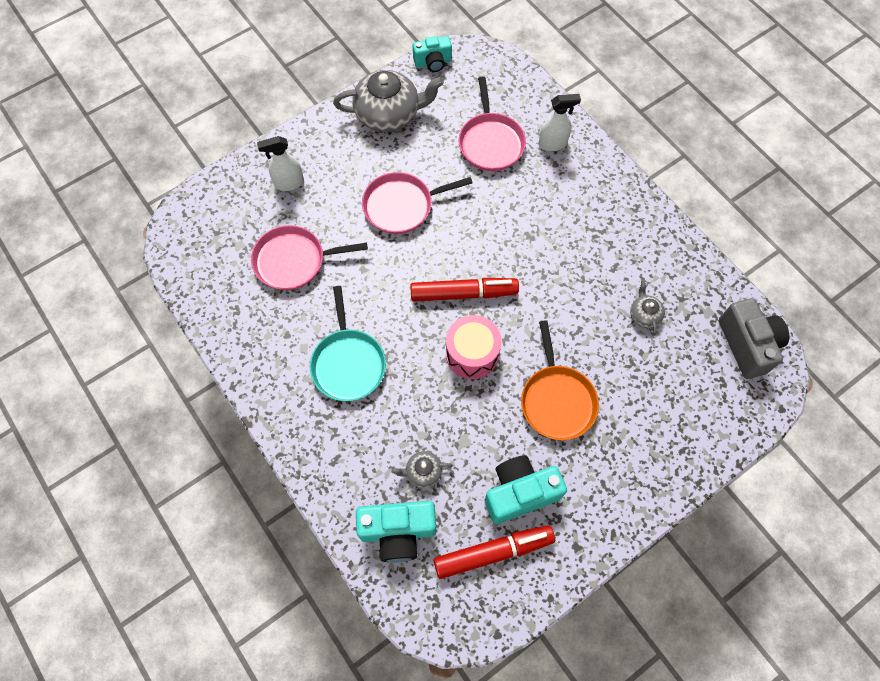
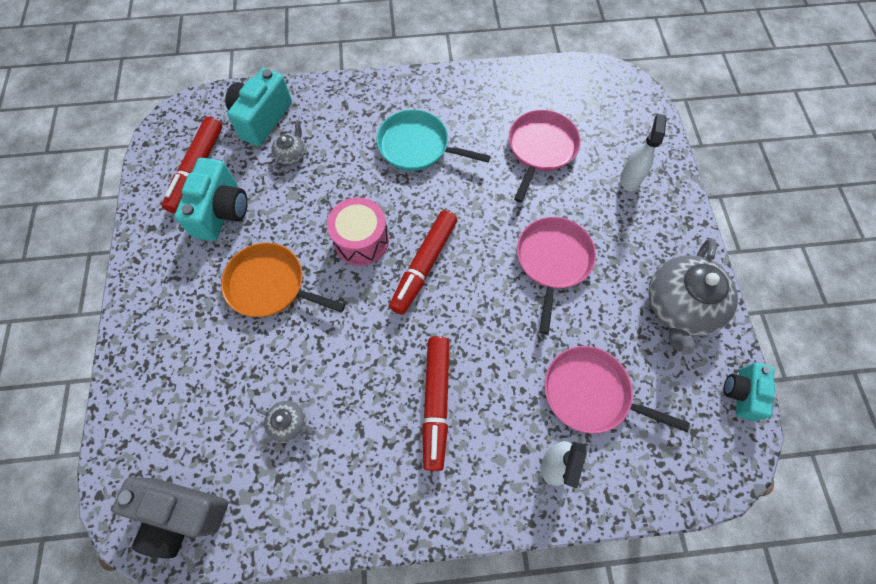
camera: 120 degrees right, 0 degrees up
(562, 230) = (436, 402): none -> red marker

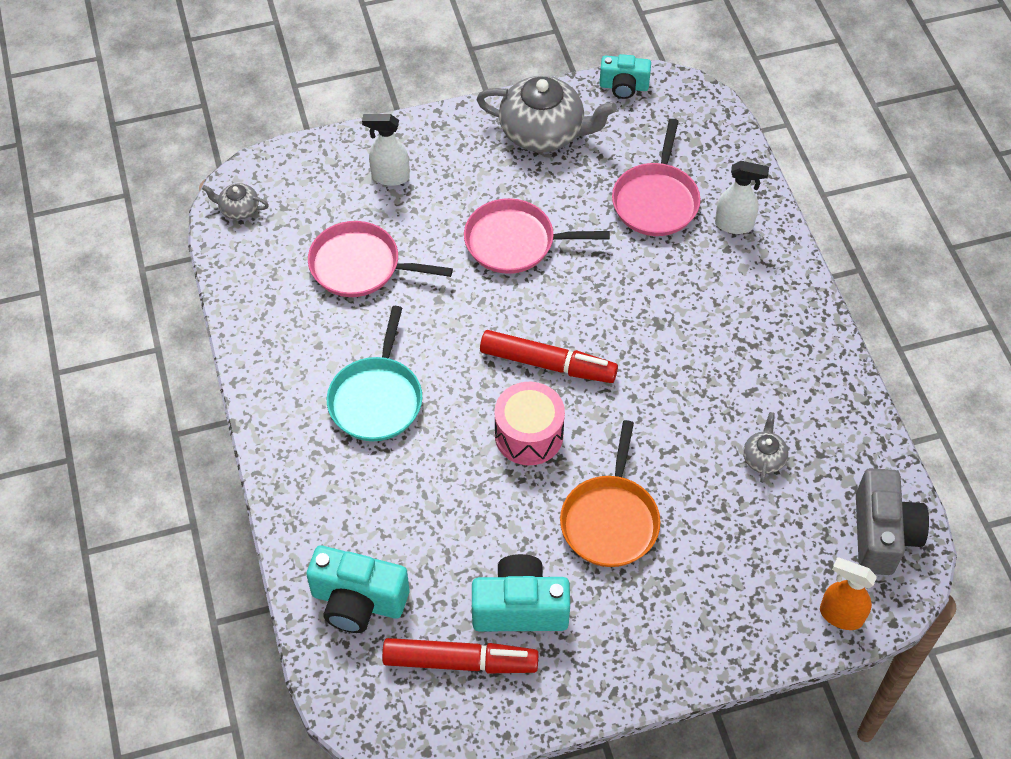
camera: 100 degrees left, 10 degrees down
(124, 449) = (840, 615): none -> orange spray bottle
(291, 155) = (414, 546): grey teapot -> grey teapot (238, 209)
(436, 402) = (703, 328): red marker -> none

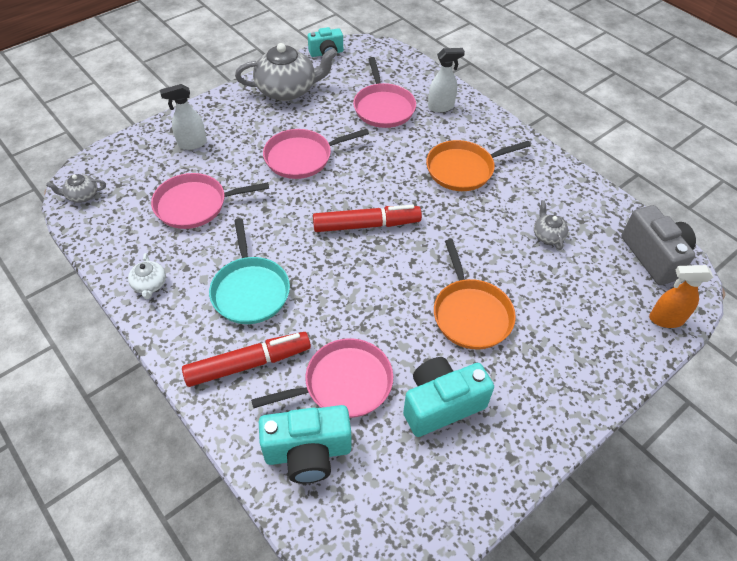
camera: 25 degrees left, 5 degrees down
(272, 352) = (150, 285): none -> white teapot
(427, 544) = (343, 384): none -> pink pan
(460, 661) = (417, 468): red marker -> red marker (248, 364)
(529, 435) = (379, 276): pink drum -> none
(710, 329) = (463, 169): none -> orange pan

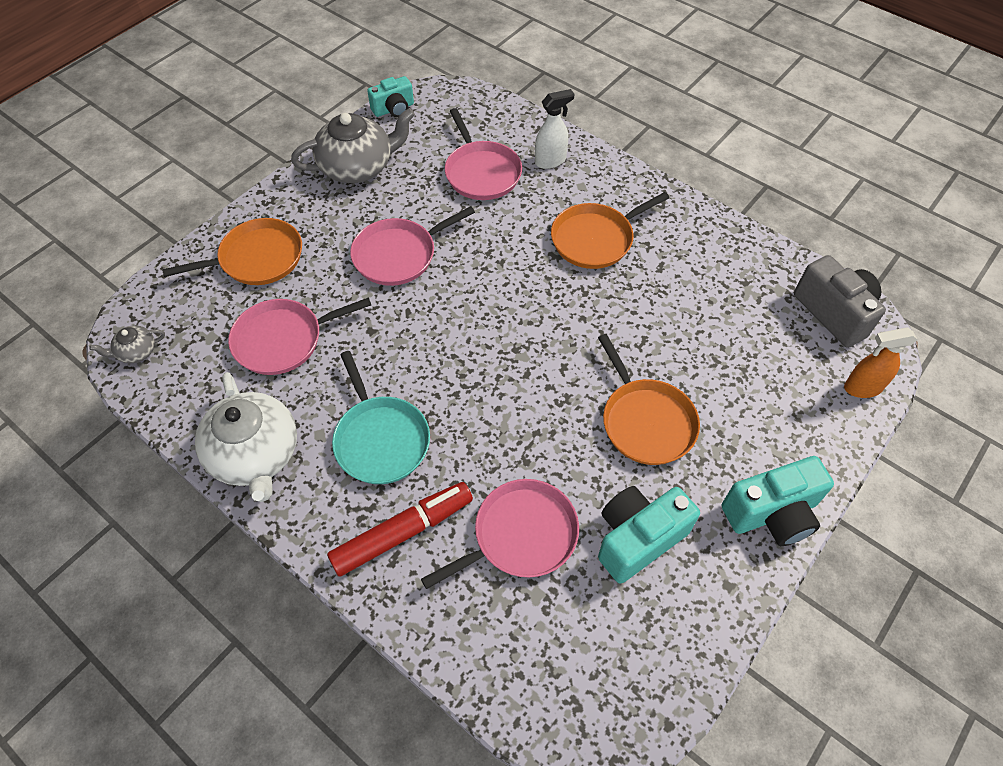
camera: 10 degrees left, 5 degrees up
(150, 285) = (255, 454): white teapot -> white teapot, size x2.16
(192, 144) = (257, 258): white spray bottle -> orange pan
(308, 453) = (500, 627): turquoise camera -> turquoise camera (772, 513)
(366, 225) = (498, 330): red marker -> none
(547, 235) = (711, 307): grey teapot -> none

